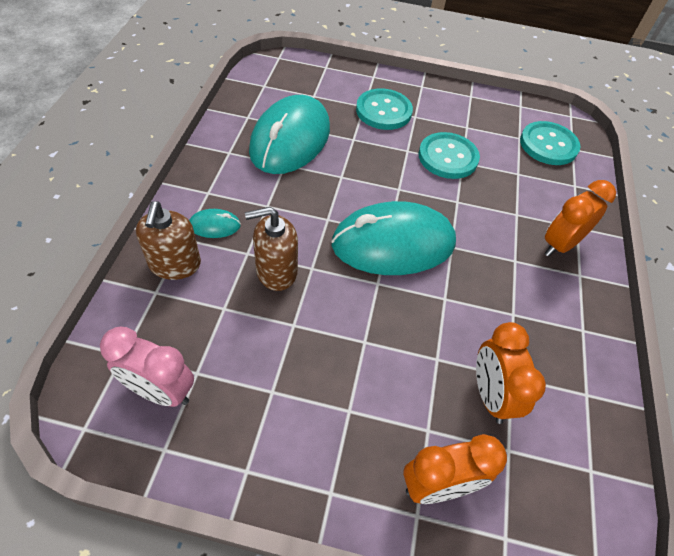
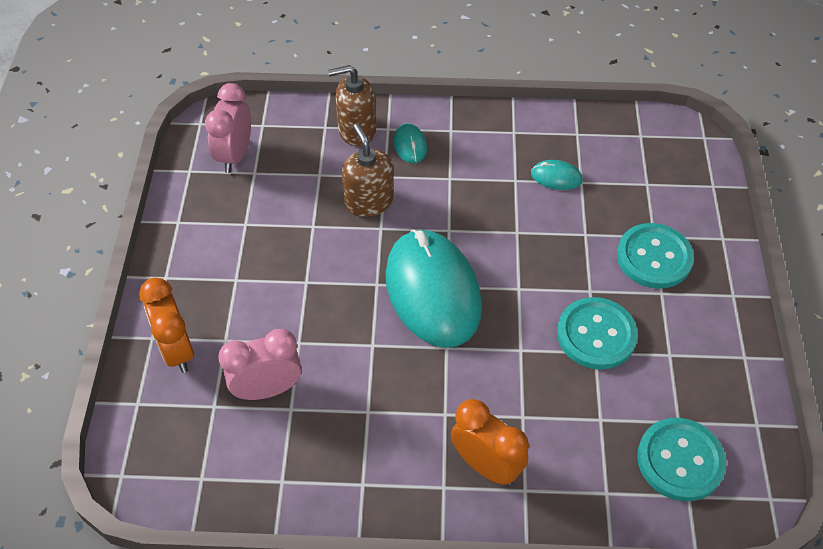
camera: 85 degrees right, 0 degrees up
(290, 140) = (556, 177): turquoise mouse -> turquoise mouse, size x0.41
(490, 395) = (267, 389): orange clock -> pink clock

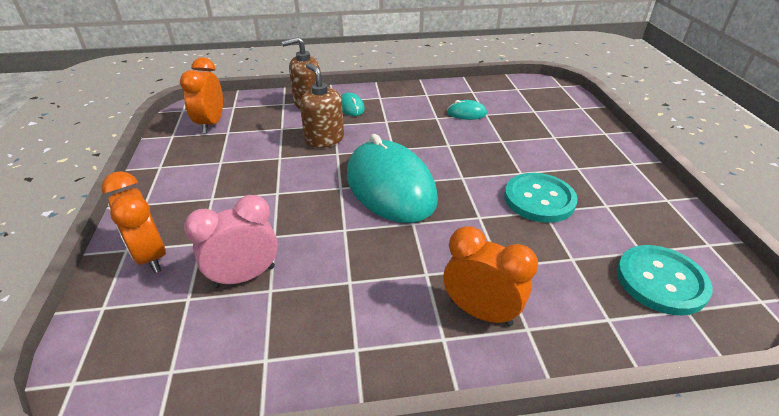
camera: 10 degrees left, 15 degrees down
(235, 155) = (211, 124): pink clock -> orange clock
(654, 257) = (560, 148): turquoise button -> none

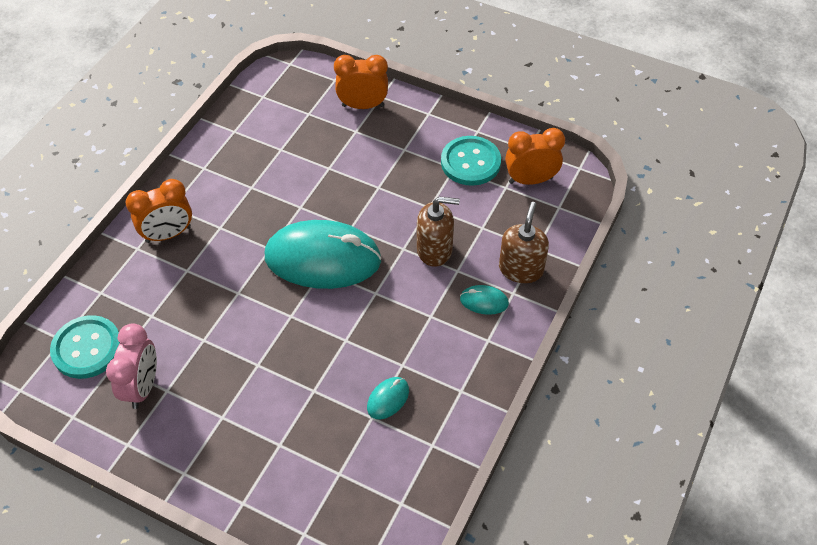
camera: 125 degrees right, 15 degrees up
(211, 124) = (530, 180): orange clock -> orange clock turned 45 degrees counterclockwise
(245, 276) = (303, 141): pink clock -> pink clock (142, 387)
(539, 199) = (216, 348): turquoise button -> turquoise button (470, 162)

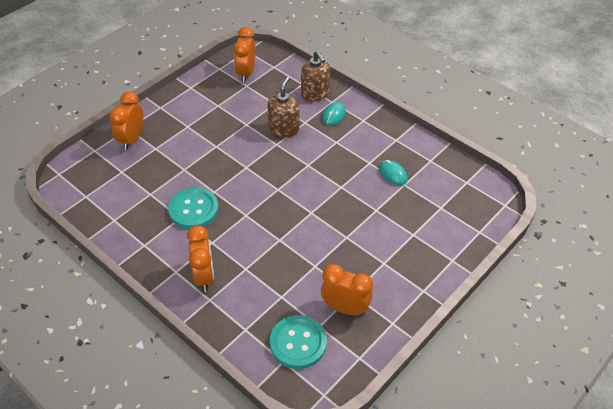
camera: 75 degrees left, 5 degrees down
(142, 387) = (345, 308): pink clock -> orange clock
(323, 258) = (268, 186): turquoise mouse -> none
(470, 162) = (217, 96): turquoise button -> turquoise button (193, 209)
(521, 269) = (315, 94): brown soap dispenser -> brown soap dispenser turned 150 degrees counterclockwise

